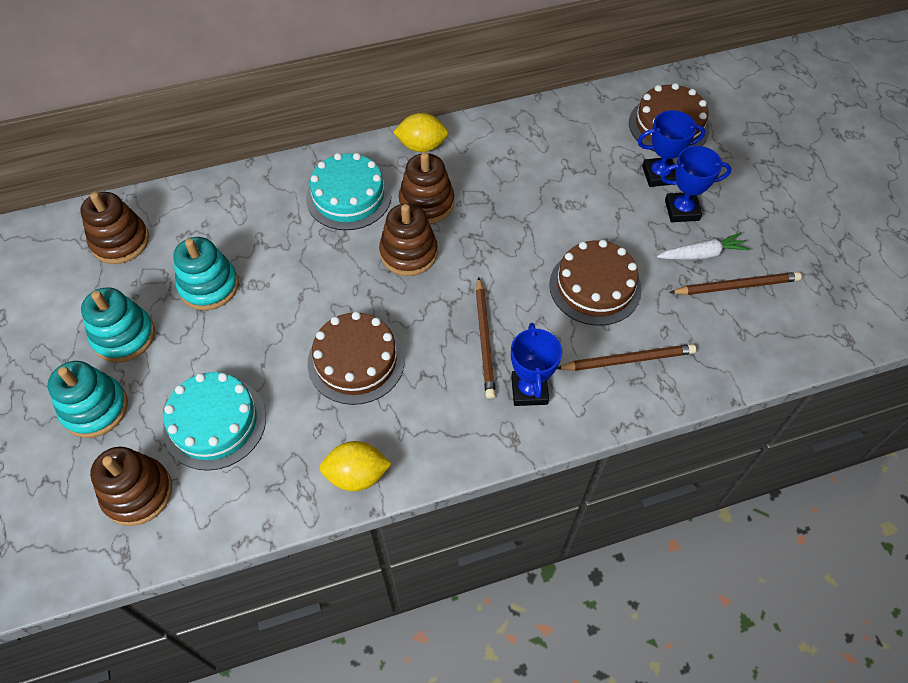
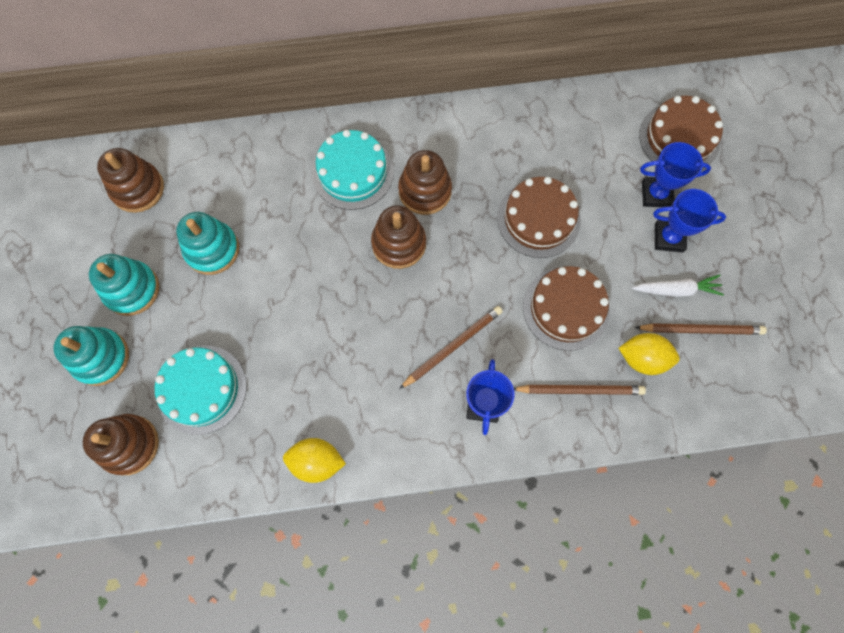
camera: 10 degrees right, 15 degrees up
(356, 361) = (333, 349): brown cake -> brown cake (538, 219)
(422, 146) = (431, 125): yellow lemon -> yellow lemon (642, 358)
(484, 339) = (452, 346): brown pencil -> brown pencil turned 135 degrees counterclockwise

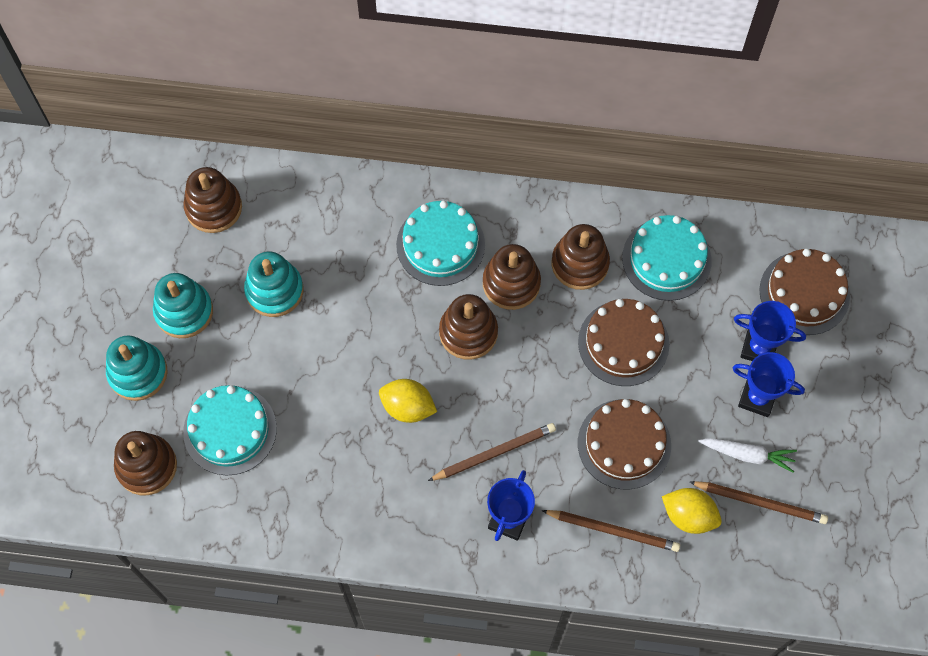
camera: 15 degrees right, 5 degrees down
(316, 461) = (326, 531): yellow lemon -> yellow lemon (408, 407)
(480, 159) = (580, 263): none -> brown stacking toy
(554, 137) = (666, 259): none -> turquoise cake

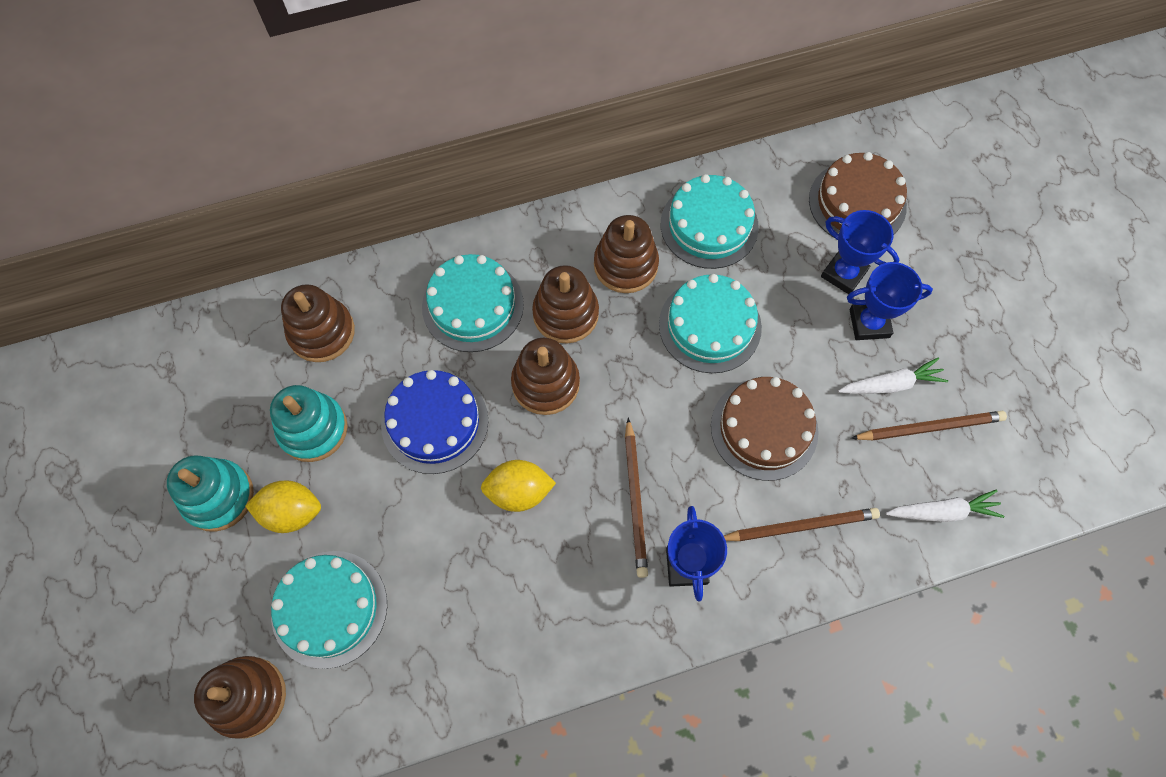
camera: 25 degrees left, 0 degrees up
(138, 373) = (192, 591): turquoise stacking toy -> none
(213, 208) = (205, 368): brown stacking toy -> brown stacking toy (322, 332)
(368, 325) = (435, 422): none -> blue cake
(494, 453) = (635, 499): brown pencil -> brown pencil turned 135 degrees clockwise
(623, 343) = (710, 326): brown cake -> turquoise cake
(688, 516) = (868, 474): yellow lemon -> yellow lemon (292, 512)
(733, 571) = (942, 511): none -> white carrot
(758, 348) = (843, 274): blue trophy -> blue trophy turned 45 degrees clockwise

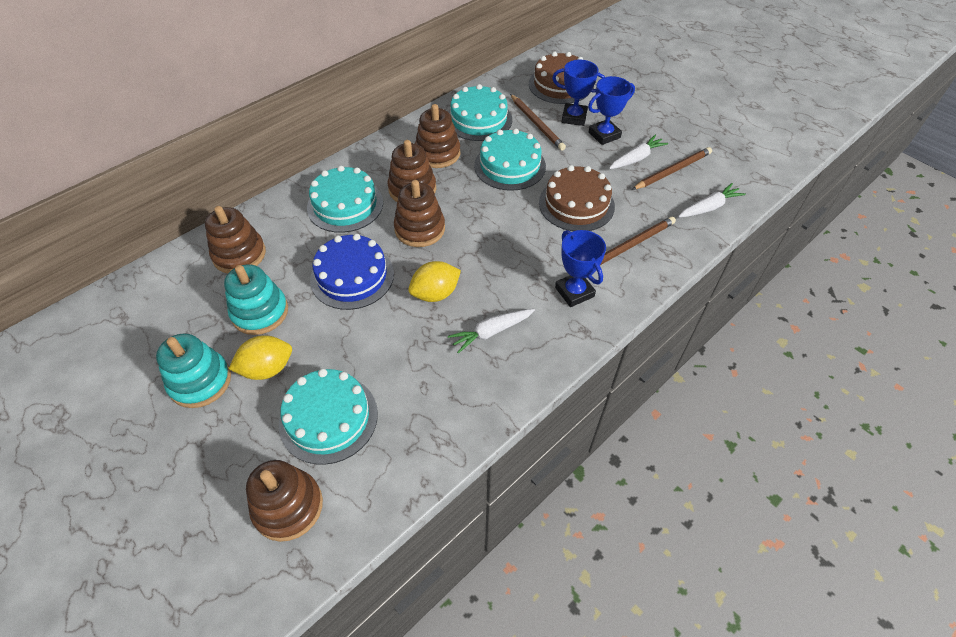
camera: 25 degrees left, 15 degrees down
(557, 578) = (491, 332): none -> white carrot
(635, 499) = (518, 269): brown pencil -> brown pencil (537, 124)

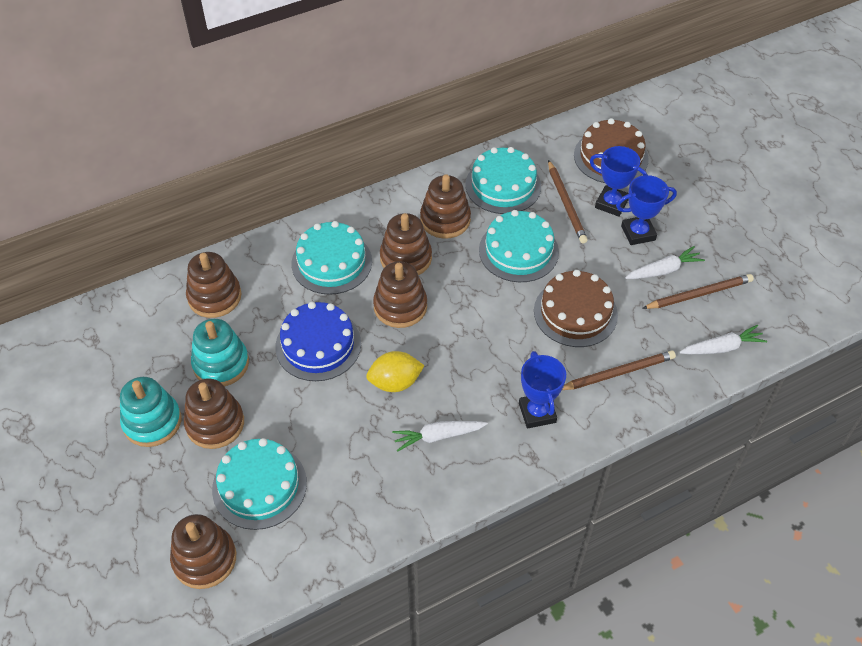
camera: 15 degrees right, 0 degrees up
(267, 369) = (215, 424): yellow lemon -> brown stacking toy

